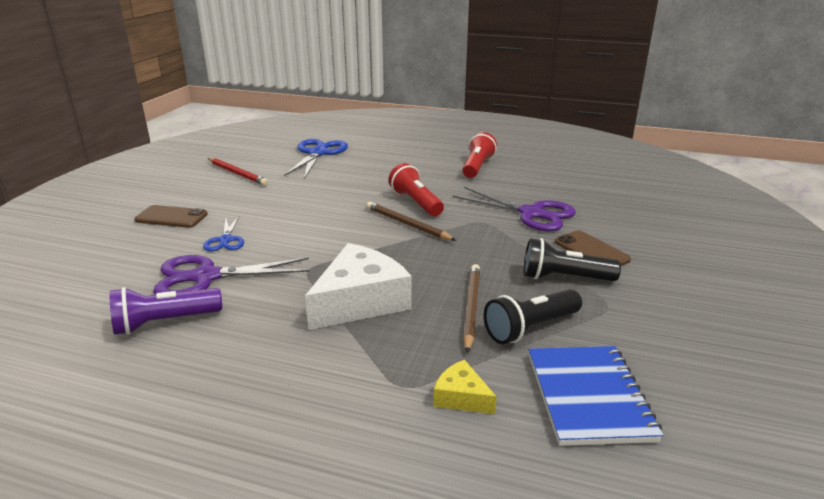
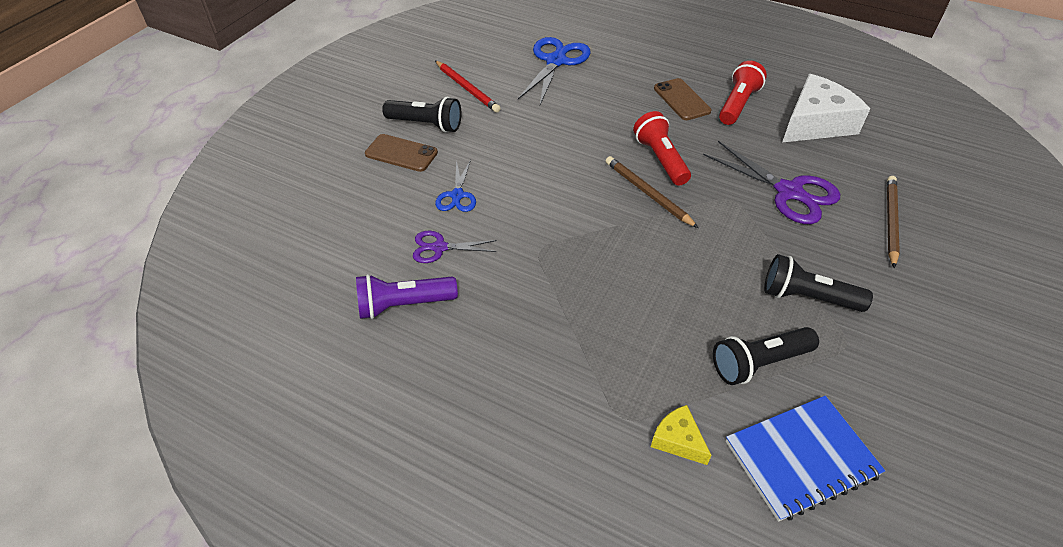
camera: 10 degrees right, 20 degrees up
(197, 197) = (426, 124): none -> black flashlight
(206, 277) = (439, 248): purple scissors -> purple scissors, size x0.56
(360, 301) = (590, 302): white cheese -> white cheese (815, 123)
(471, 308) = (702, 327): brown pencil -> brown pencil (891, 222)
(589, 396) = (801, 459): blue notebook -> blue notebook turned 60 degrees clockwise
(591, 251) = (845, 260): brown phone -> brown phone (681, 100)

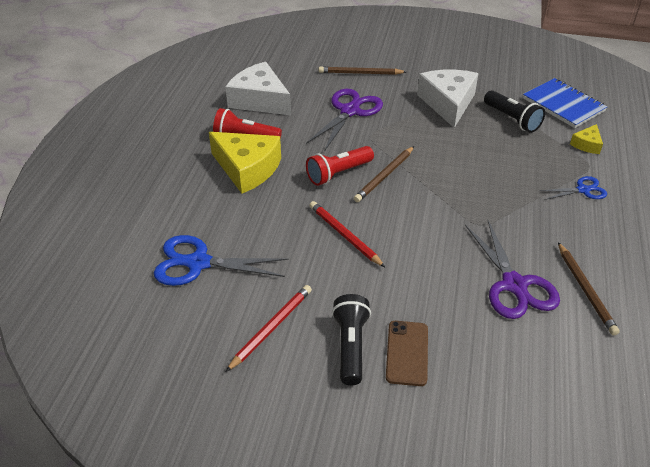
camera: 105 degrees left, 5 degrees down
(404, 305) = (585, 290): purple flashlight -> brown pencil
(439, 248) = (514, 285): purple scissors -> purple scissors, size x1.79
(457, 195) = (446, 290): blue scissors -> blue scissors (583, 190)
(559, 146) = (345, 235): none -> red pencil
(681, 100) = (247, 169): brown phone -> yellow cheese
(807, 297) = (448, 103): black flashlight -> white cheese

